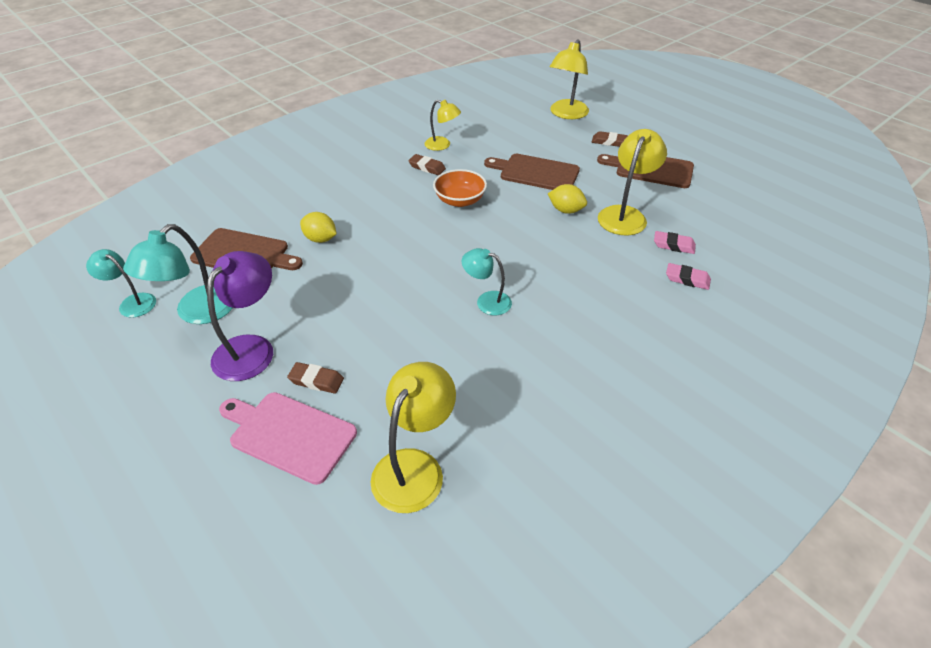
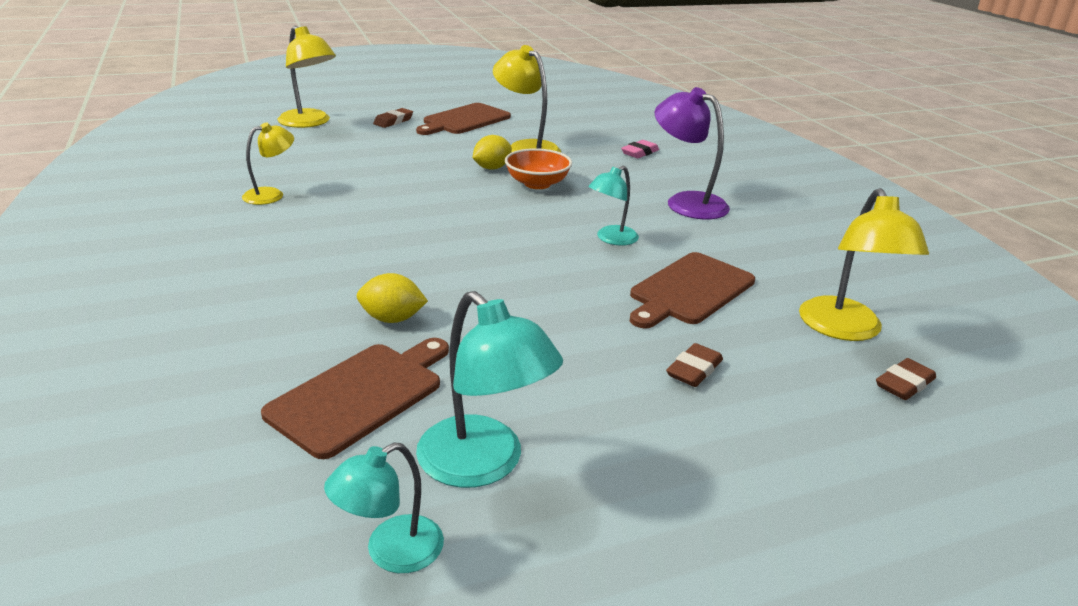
camera: 70 degrees left, 15 degrees down
(251, 348) = (604, 416): purple lamp -> purple lamp (686, 202)
(289, 434) = (783, 405): pink cutting board -> none
(320, 239) = (392, 319): yellow lemon -> yellow lemon turned 45 degrees clockwise
(414, 467) = (844, 330): yellow lamp -> yellow lamp turned 135 degrees counterclockwise
(427, 167) = (310, 214): brown eraser -> brown eraser (904, 384)
(460, 200) = (411, 212): orange bowl -> orange bowl (537, 184)
(536, 173) = (405, 163): brown cutting board -> brown cutting board (689, 290)
(673, 245) = (589, 144): pink eraser -> none

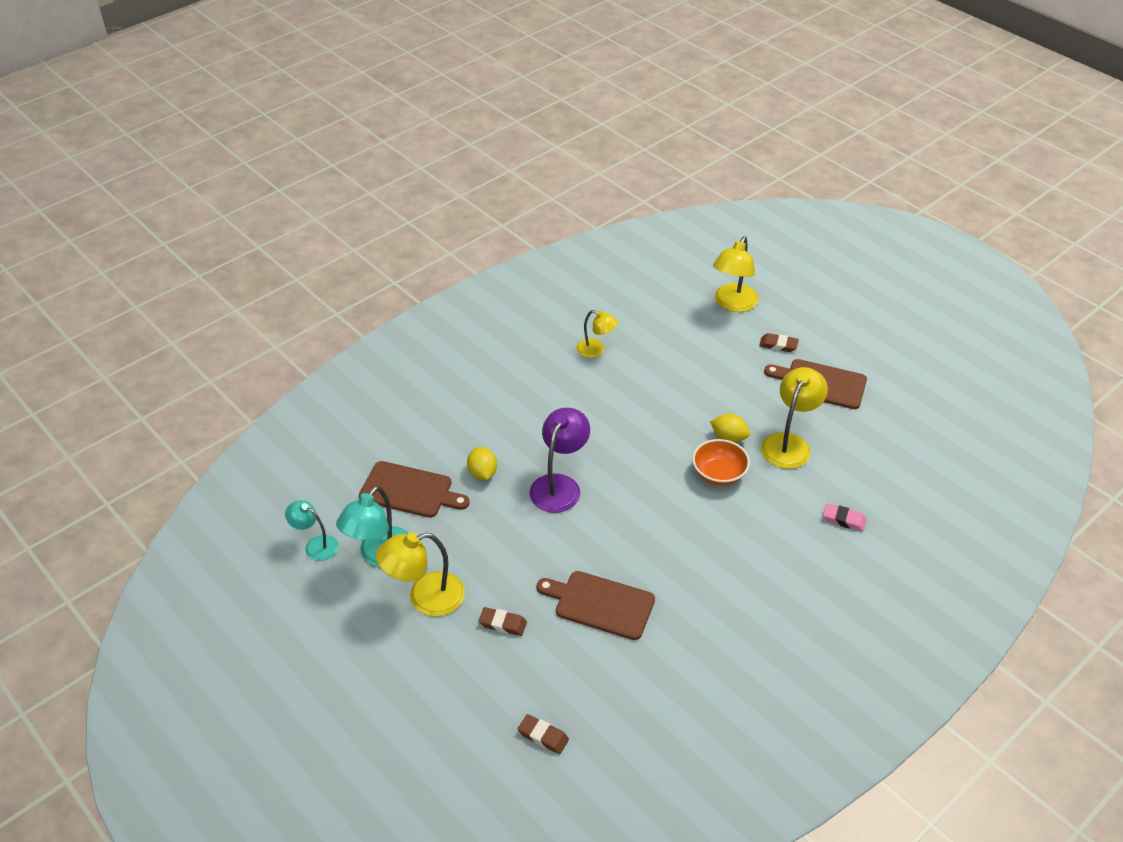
camera: 70 degrees right, 15 degrees up
(611, 239) = (651, 543): turquoise lamp -> none
(686, 202) = (753, 574): purple lamp -> purple lamp (559, 485)
(844, 330) = (596, 700): yellow lamp -> yellow lamp (425, 598)

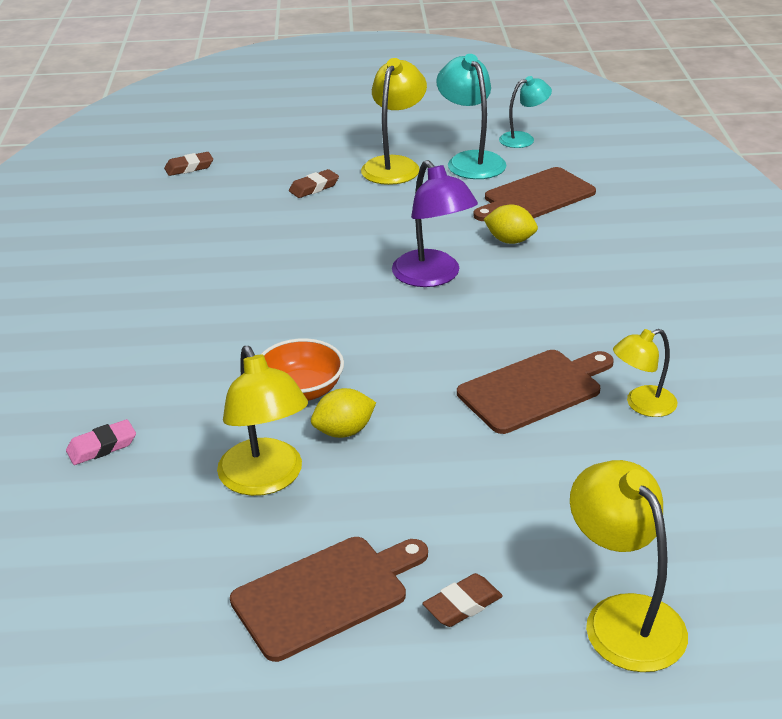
camera: 130 degrees right, 10 degrees down
(600, 604) = (258, 238): brown cutting board -> brown cutting board (534, 390)

